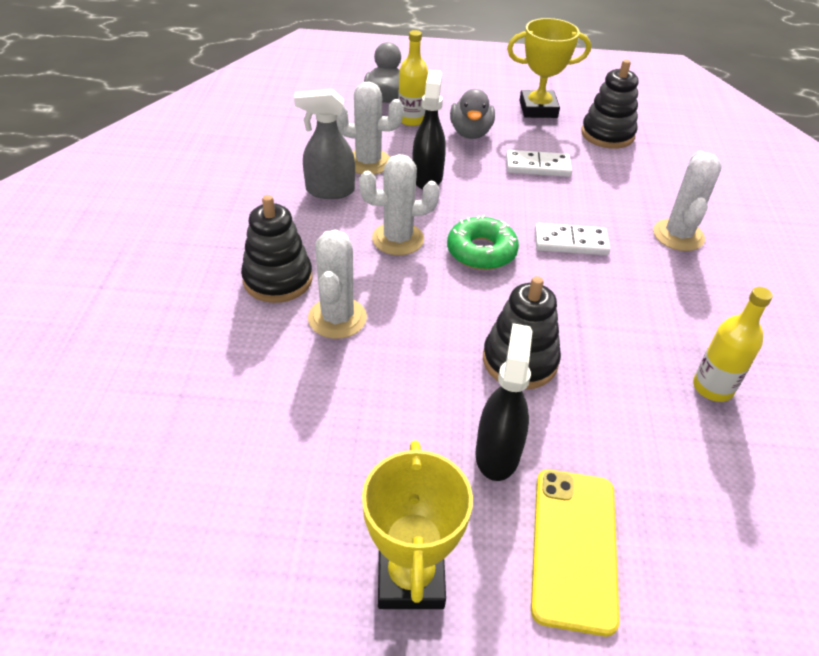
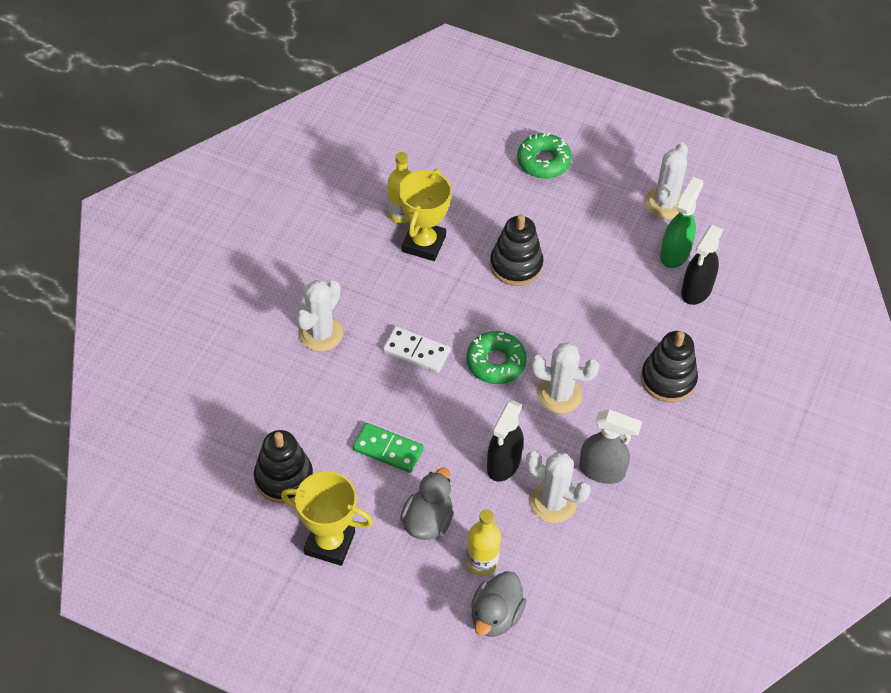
camera: 160 degrees left, 10 degrees up
(300, 441) = (675, 253): none -> green spray bottle
(337, 318) = (630, 332): white cactus -> white cactus (665, 203)
(410, 577) = (633, 173): yellow trophy -> yellow trophy (424, 244)
(497, 453) = (560, 215): black spray bottle -> black spray bottle (696, 290)
(538, 166) = (388, 450): white domino -> green domino
(574, 547) = (543, 161): yellow phone -> green donut

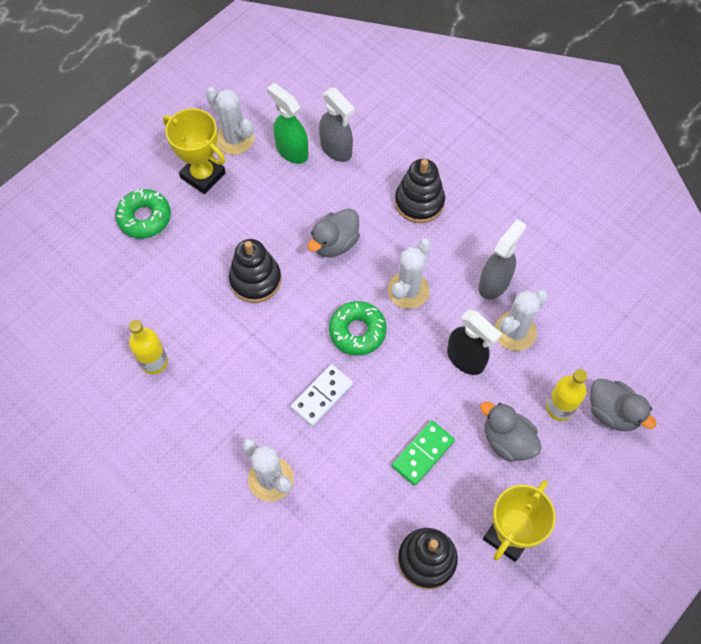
camera: 70 degrees left, 10 degrees up
(424, 244) = (199, 352): yellow trophy -> yellow trophy (203, 175)
(585, 318) = (335, 243): none -> grey duck
(696, 290) = (336, 149): black spray bottle -> grey spray bottle

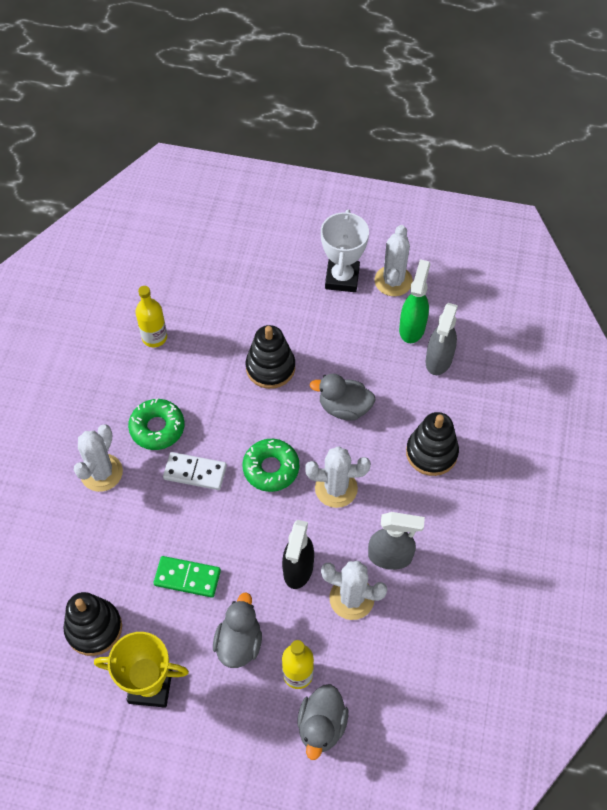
camera: 60 degrees right, 5 degrees down
(144, 218) = (275, 261): green donut -> green donut (157, 428)
(203, 175) = (342, 278): yellow trophy -> white trophy

